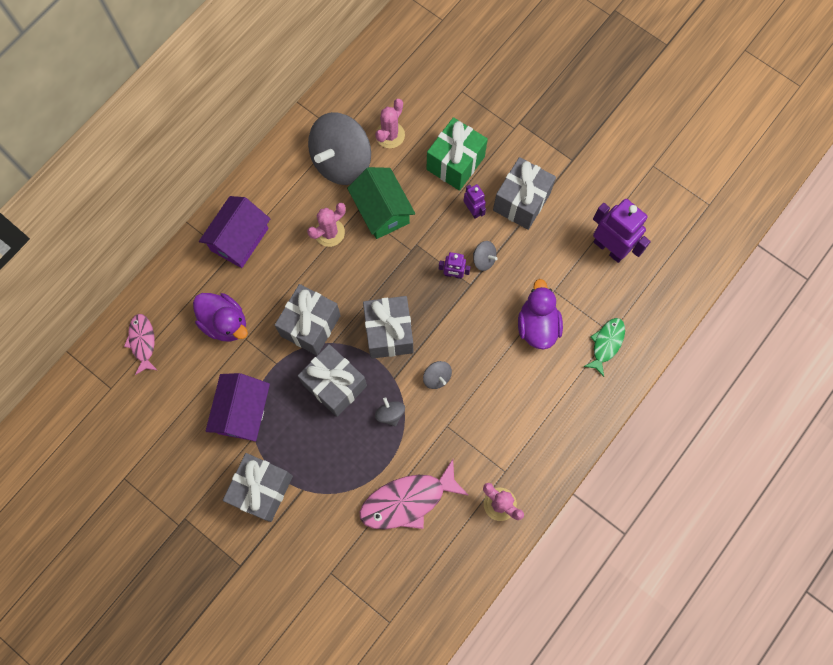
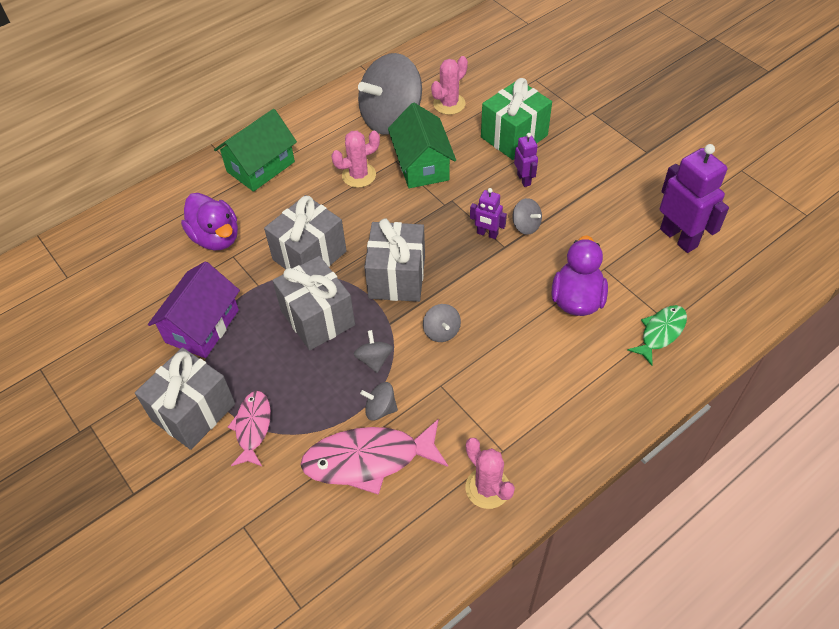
camera: 15 degrees right, 20 degrees down
(142, 342) = (120, 240): pink fish -> pink fish (253, 427)
(239, 239) = (260, 167): purple house -> green house
(406, 456) = (380, 409): none -> grey spinning top
(521, 202) = (581, 180): grey gift -> none

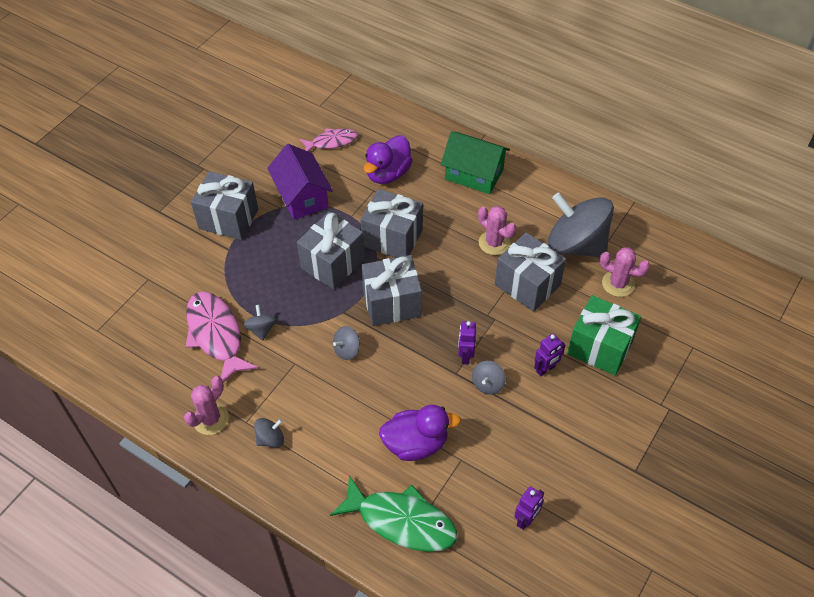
camera: 70 degrees right, 0 degrees up
(202, 326) = (302, 196): purple house -> purple house turned 60 degrees clockwise
(253, 427) = (225, 257): pink fish -> pink fish (331, 142)
(374, 359) = (305, 312): grey spinning top -> grey spinning top (270, 439)
(422, 165) = (527, 285): green house -> grey gift
(660, 333) = (401, 521): green fish -> green fish, size x1.68
(679, 237) = (526, 520): purple robot -> purple robot, size x0.52

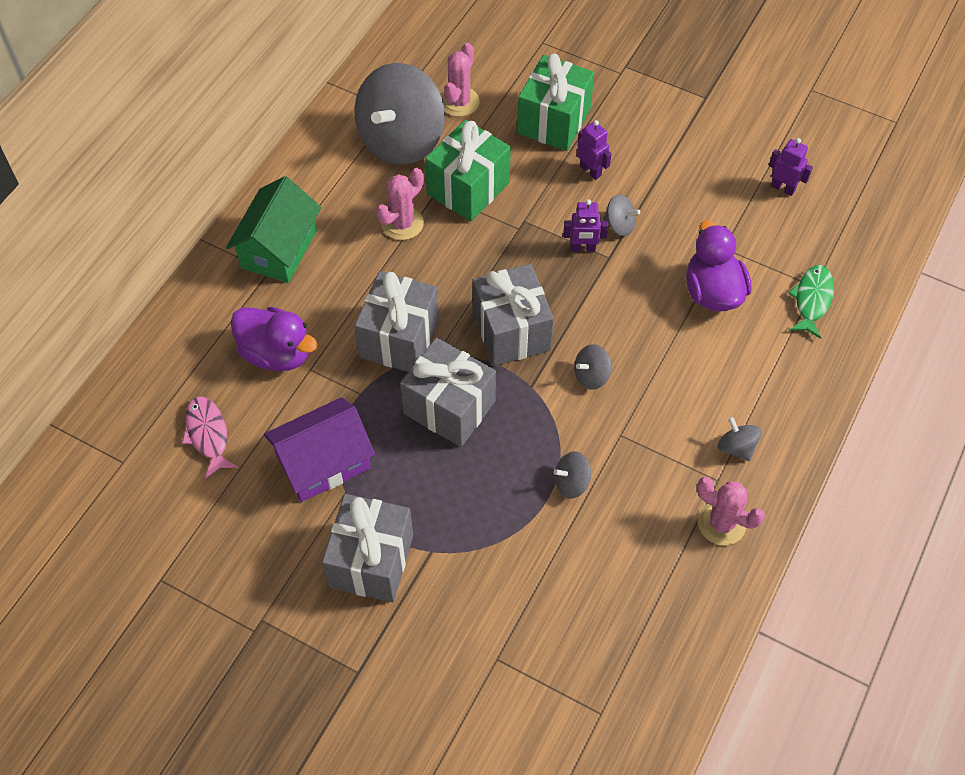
camera: 95 degrees left, 5 degrees up
(216, 335) = (588, 540): pink fish -> none
(347, 350) = (591, 376): grey spinning top -> grey spinning top turned 105 degrees clockwise
(401, 521) = (812, 300): green fish -> green fish, size x0.60
(527, 285) = (468, 188): grey gift -> green gift

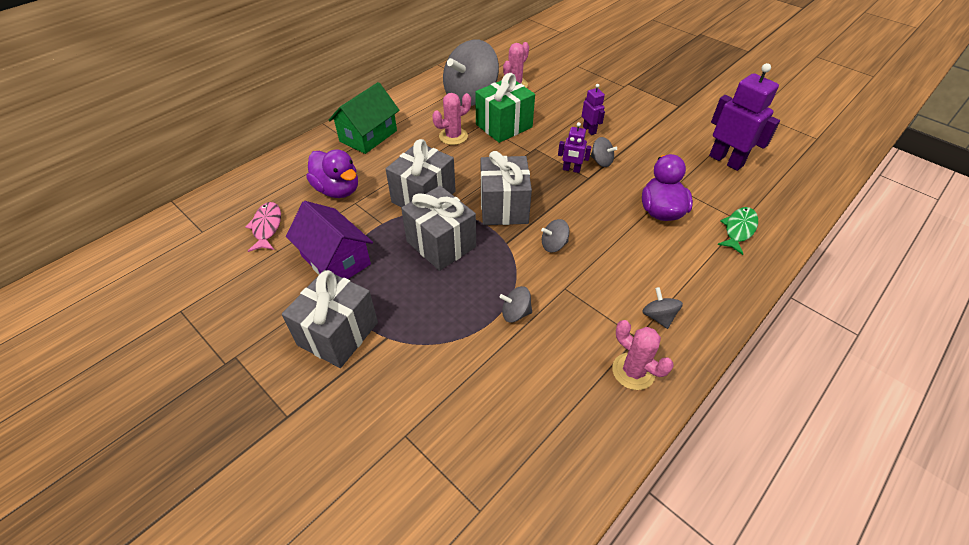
camera: 15 degrees right, 10 degrees down
(323, 462) = (336, 260): purple house -> purple house turned 60 degrees clockwise
(554, 121) = (572, 102): green gift -> none
(783, 188) = (726, 160): purple robot -> purple robot, size x1.91

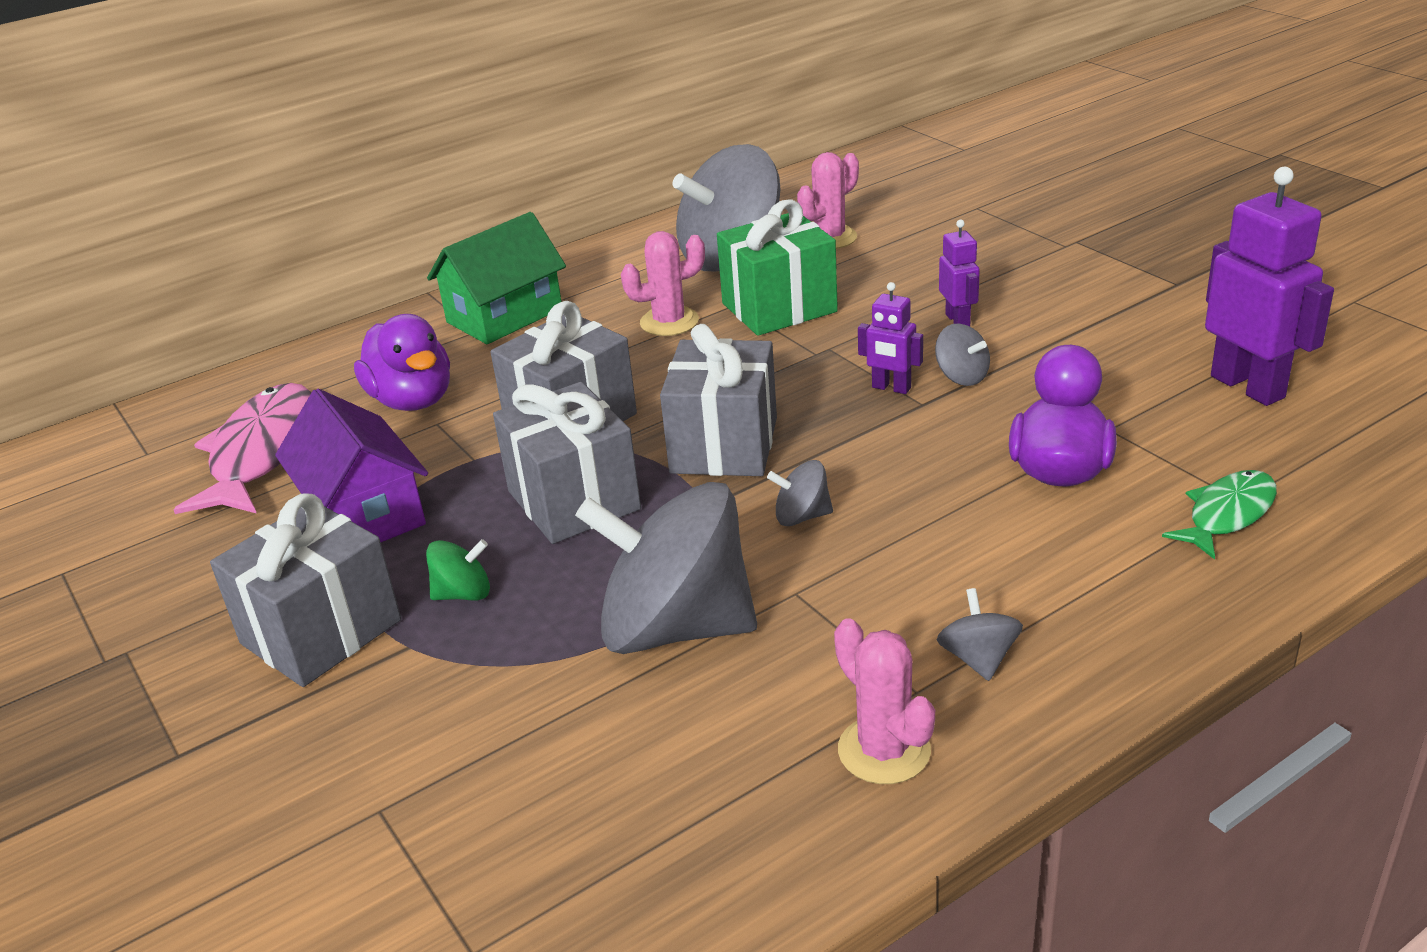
camera: 15 degrees right, 15 degrees down
(267, 227) = (261, 453): pink fish -> pink fish, size x1.68
(404, 304) = (463, 594): none -> green spinning top
(515, 313) = (676, 627): grey spinning top -> grey spinning top, size x2.43

